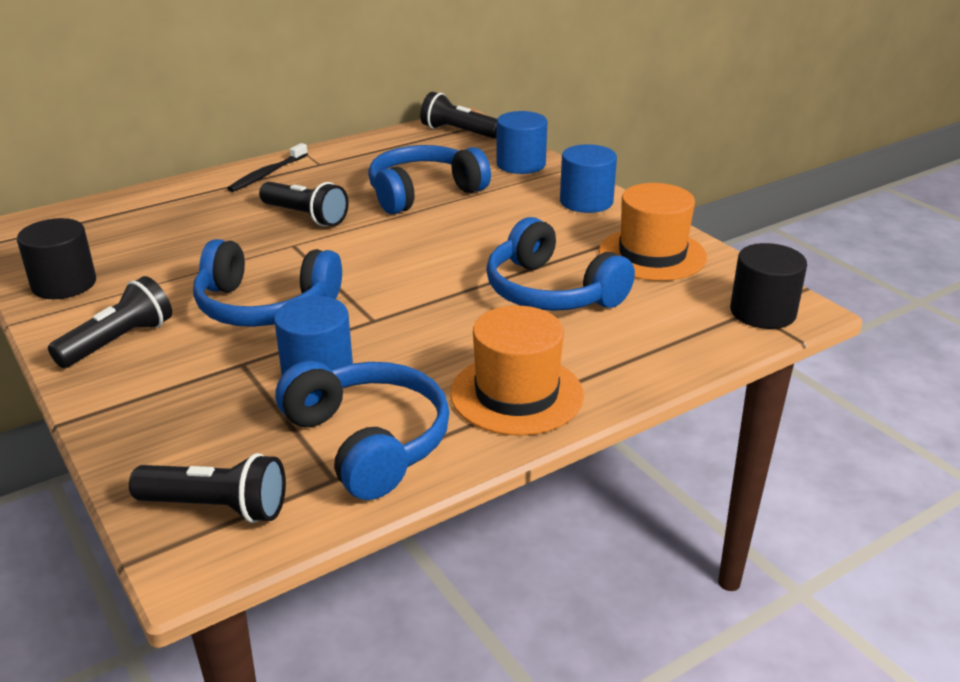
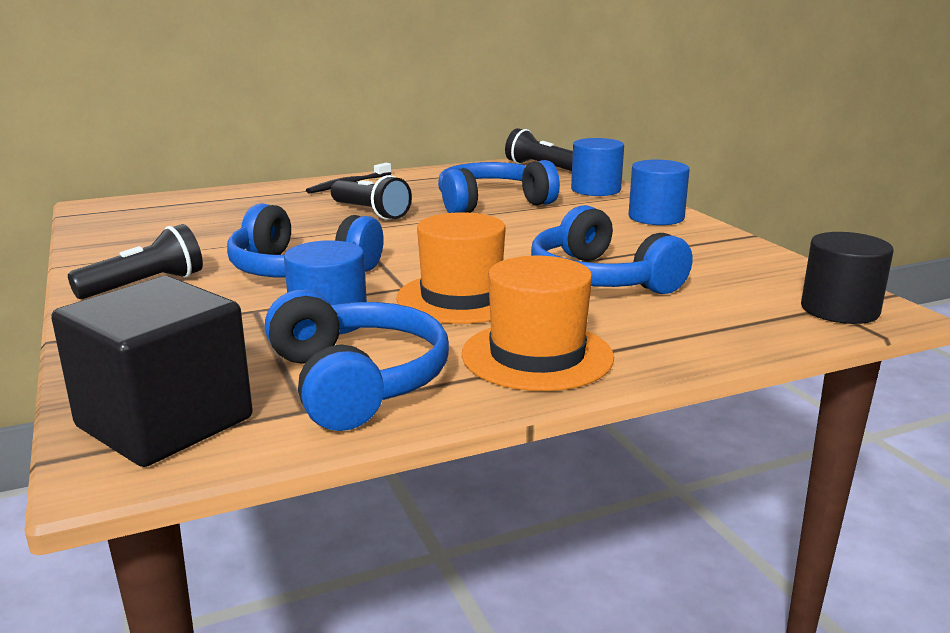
camera: 10 degrees right, 10 degrees down
(64, 284) = (120, 243): black cylinder -> none
(216, 507) = (165, 422): black flashlight -> black cube
(652, 254) = (718, 258): orange hat -> orange hat (461, 298)

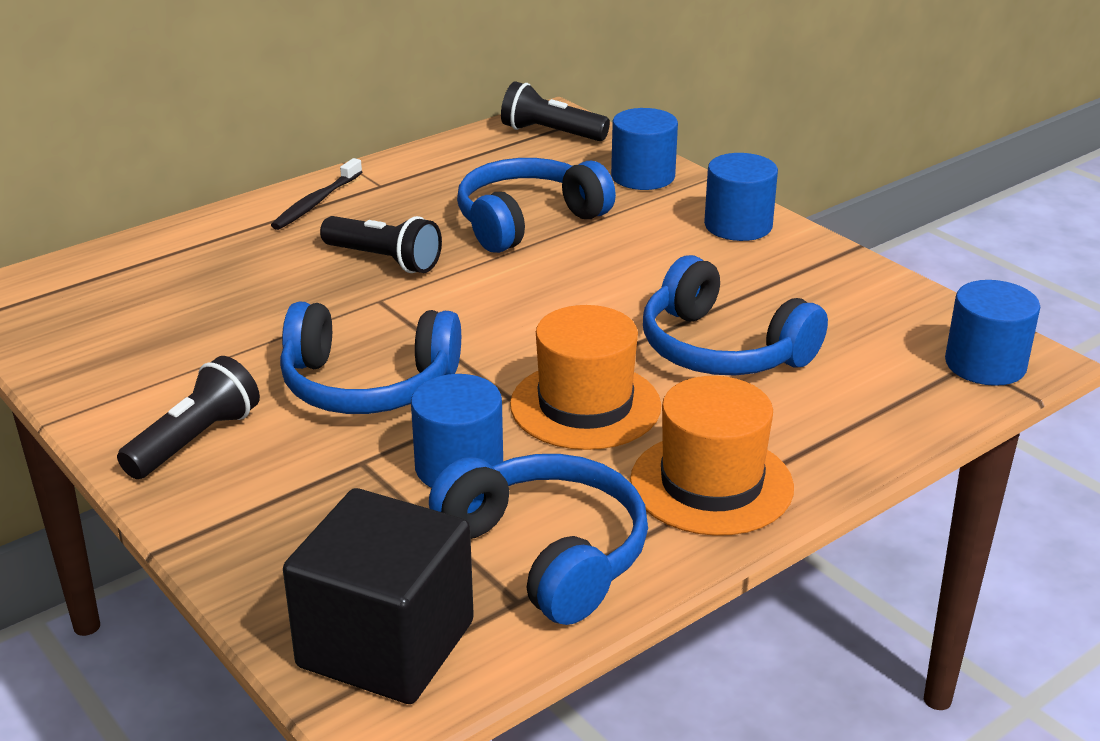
camera: 15 degrees left, 10 degrees up
(839, 310) = (985, 364): black cylinder -> blue cylinder

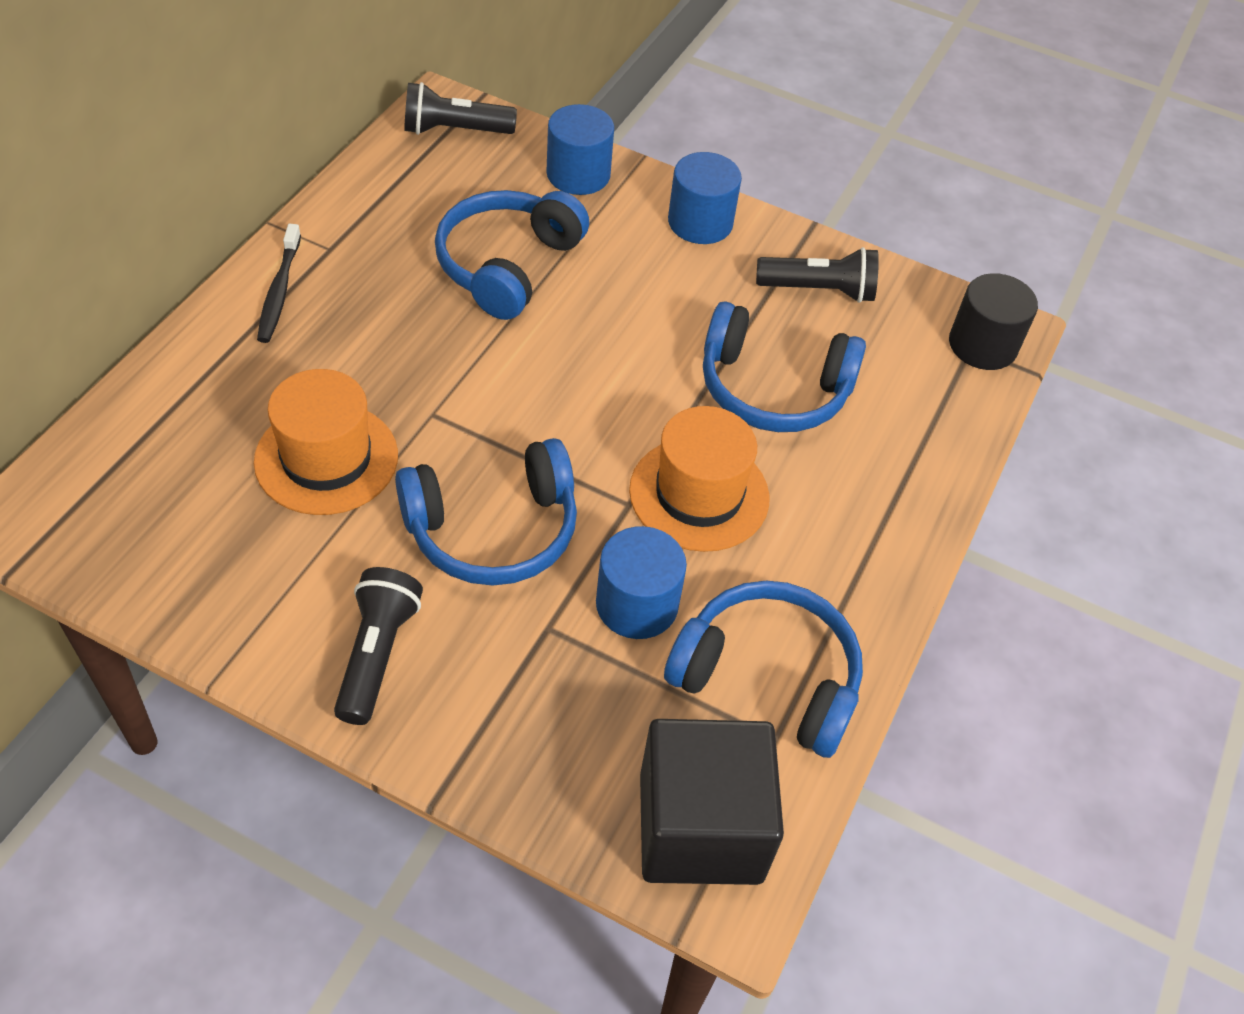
camera: 30 degrees left, 20 degrees up
(384, 260) = (402, 357): black flashlight -> black flashlight (819, 290)
(711, 484) = (850, 553): orange hat -> orange hat (326, 458)
(985, 364) = (982, 345): blue cylinder -> black cylinder

